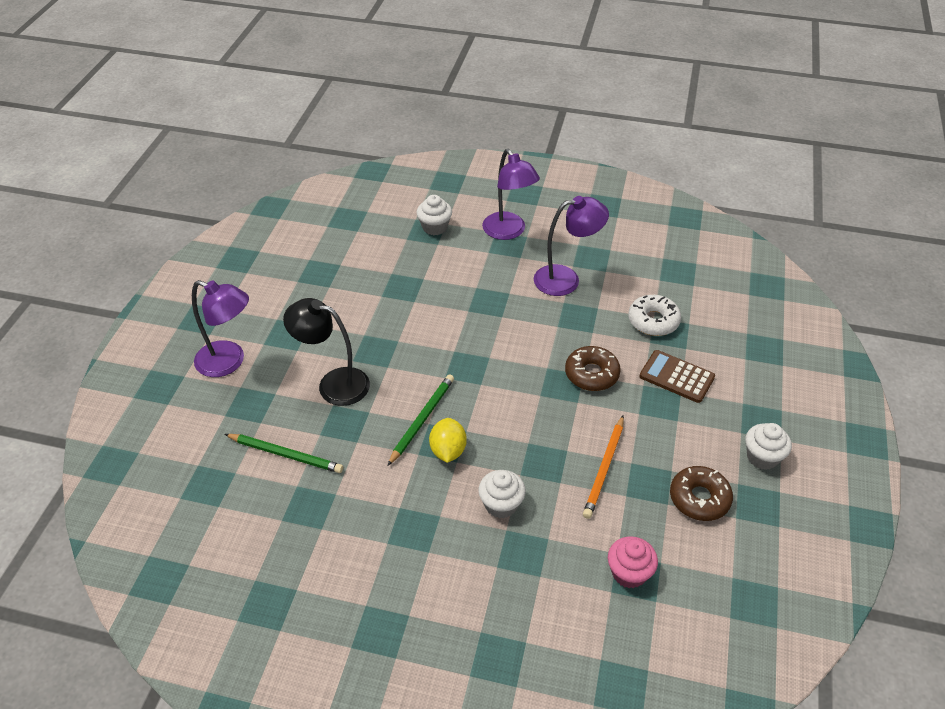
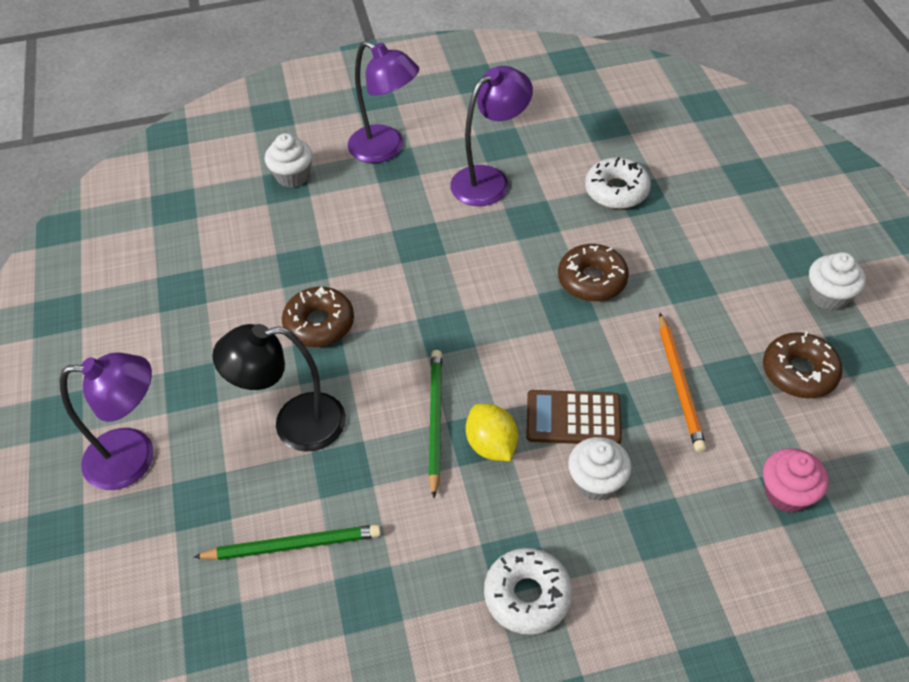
camera: 25 degrees left, 5 degrees up
(389, 328) = (319, 324): none -> brown donut
(407, 552) = (527, 595): none -> white donut
(676, 377) = (683, 244): brown calculator -> brown calculator (573, 418)

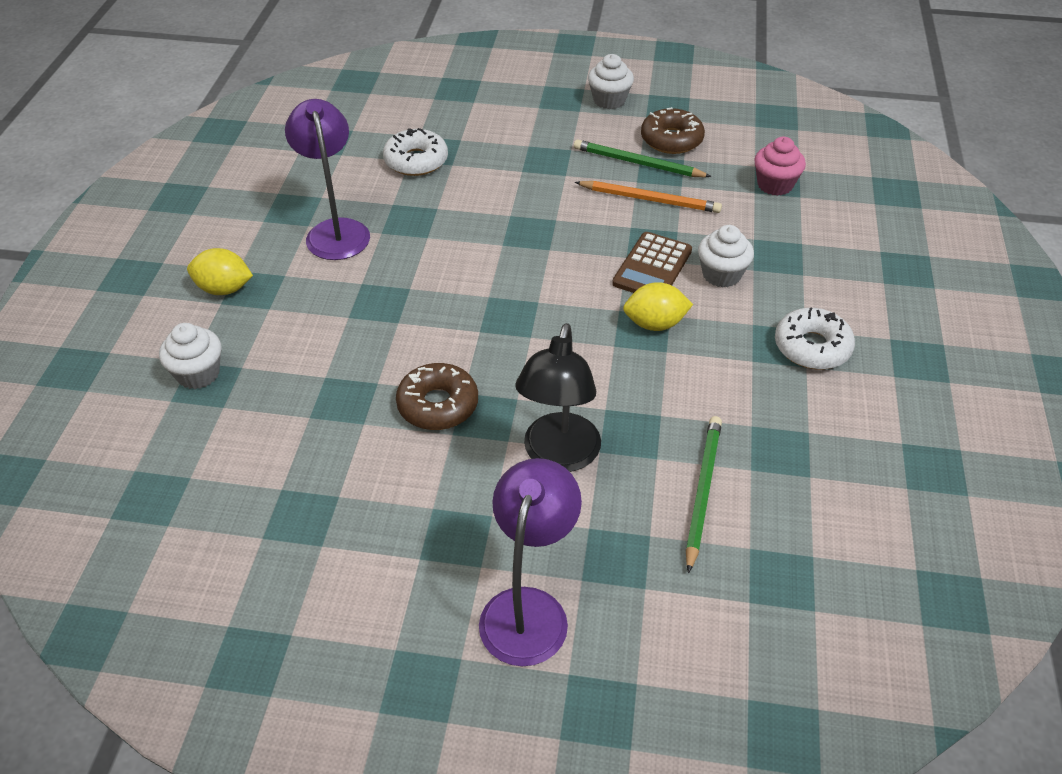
camera: 70 degrees left, 5 degrees down
(386, 149) = (224, 289): purple lamp -> yellow lemon
(435, 421) = (609, 352): green pencil -> green pencil (638, 163)
(592, 280) = (509, 208): brown donut -> none

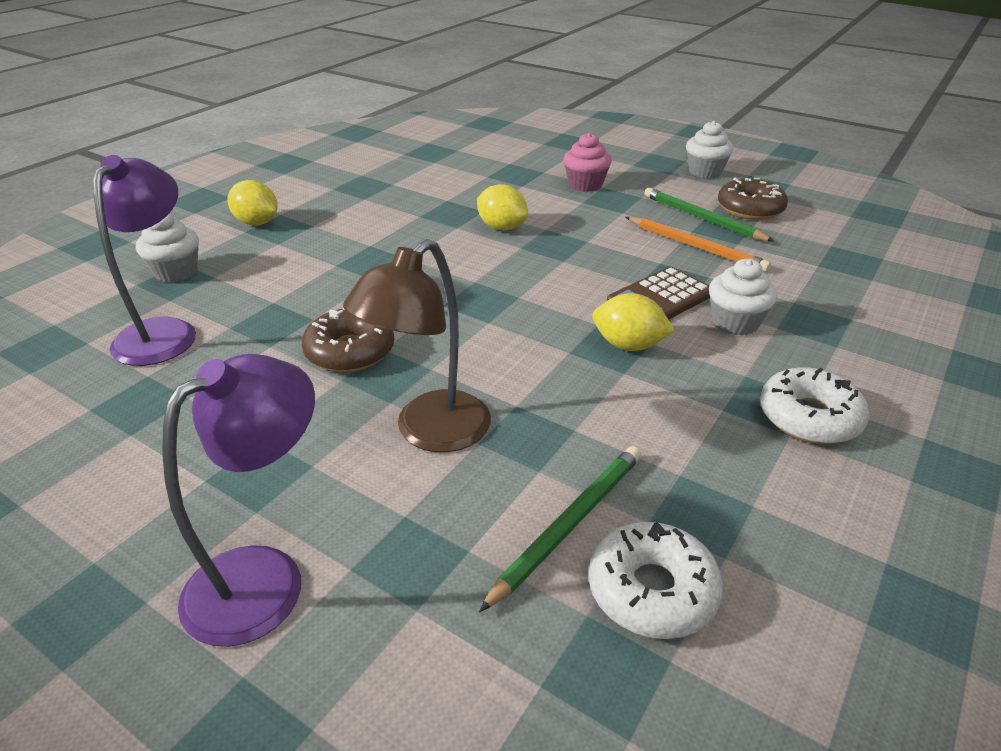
camera: 25 degrees right, 10 degrees down
(336, 230) = (383, 206): purple lamp -> purple lamp (163, 332)
(416, 161) = (492, 177): white donut -> white donut (652, 590)
(469, 225) = (502, 227): none -> yellow lemon
(558, 456) = (430, 433): black lamp -> brown lamp
(775, 185) = (846, 264): pink cupcake -> pink cupcake (585, 185)

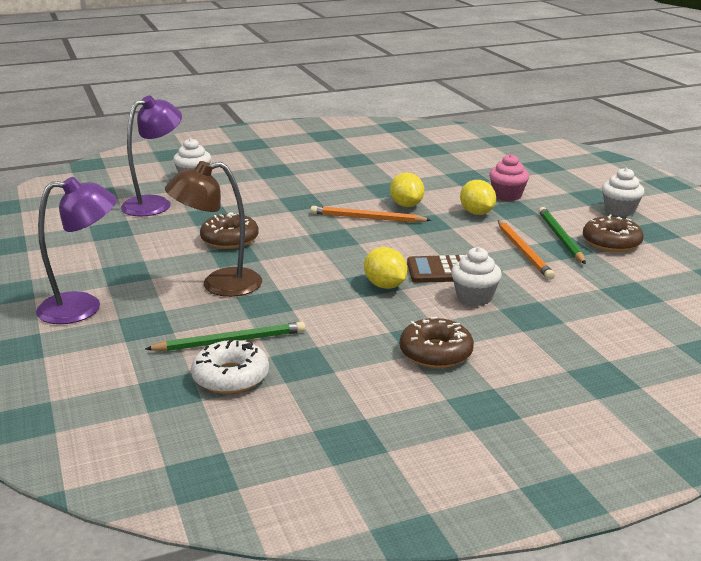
camera: 35 degrees right, 10 degrees down
(257, 223) = (265, 165): yellow lemon -> yellow lemon (476, 213)
(482, 259) = (367, 218): none -> orange pencil
(809, 417) = (436, 353): white donut -> brown donut

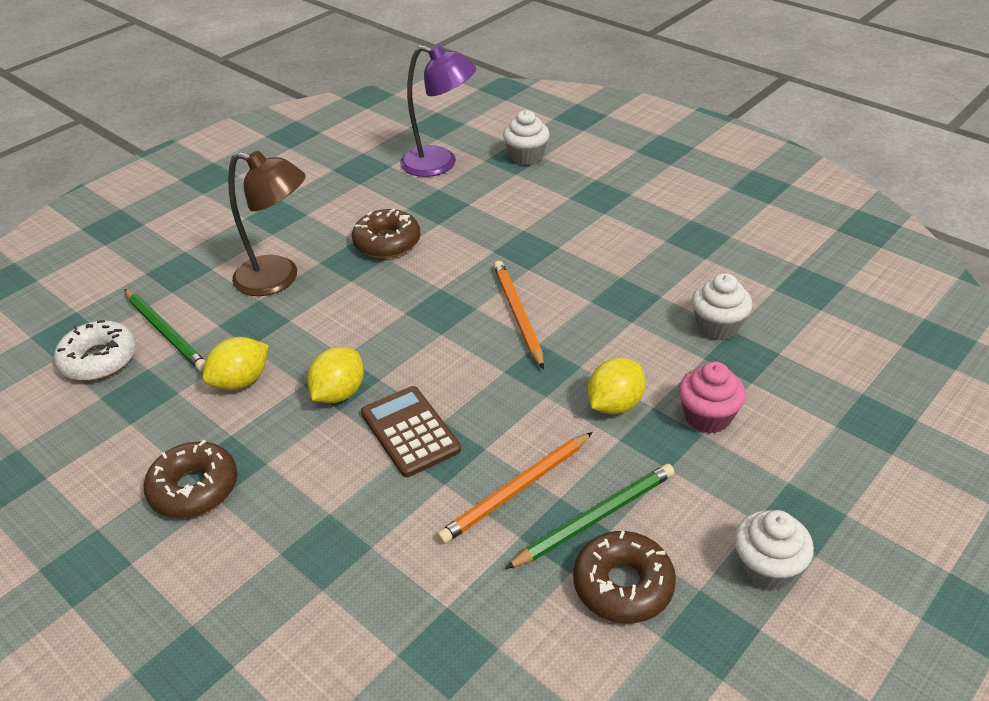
camera: 65 degrees right, 15 degrees up
(83, 307) = (196, 224): purple lamp -> none
(219, 285) = (278, 279): brown lamp -> brown lamp turned 150 degrees clockwise
(406, 205) = (586, 332): yellow lemon -> yellow lemon (241, 381)
(474, 297) = (348, 480): white cupcake -> white cupcake (717, 326)

